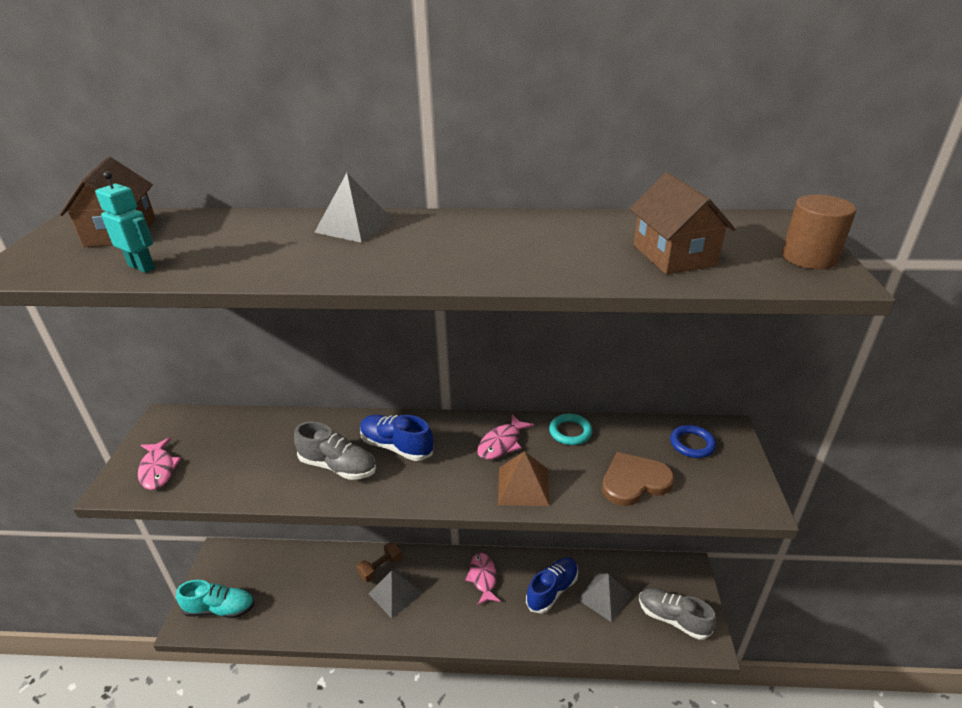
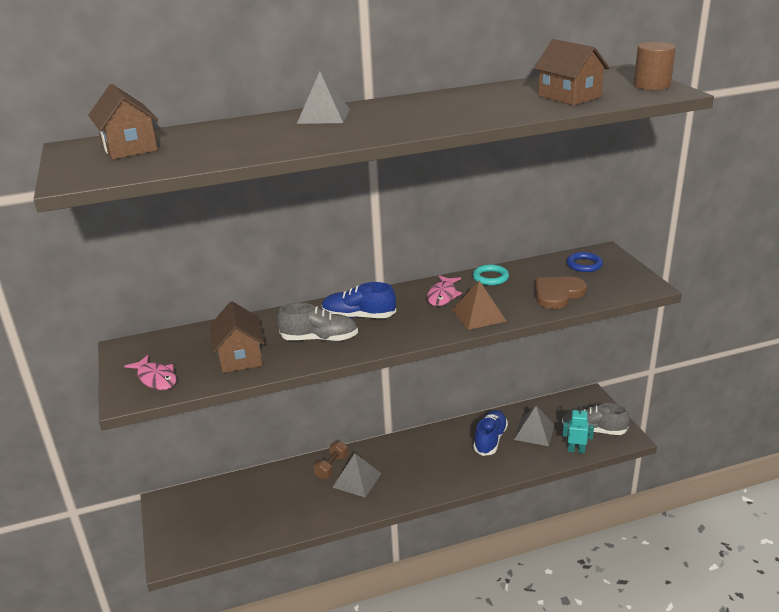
camera: 20 degrees left, 5 degrees down
(142, 267) = (187, 160): turquoise robot -> turquoise robot (576, 450)
(220, 609) = (196, 539): turquoise shoe -> none
(249, 466) = (240, 357): none -> brown house
(483, 578) = (427, 448): pink fish -> none

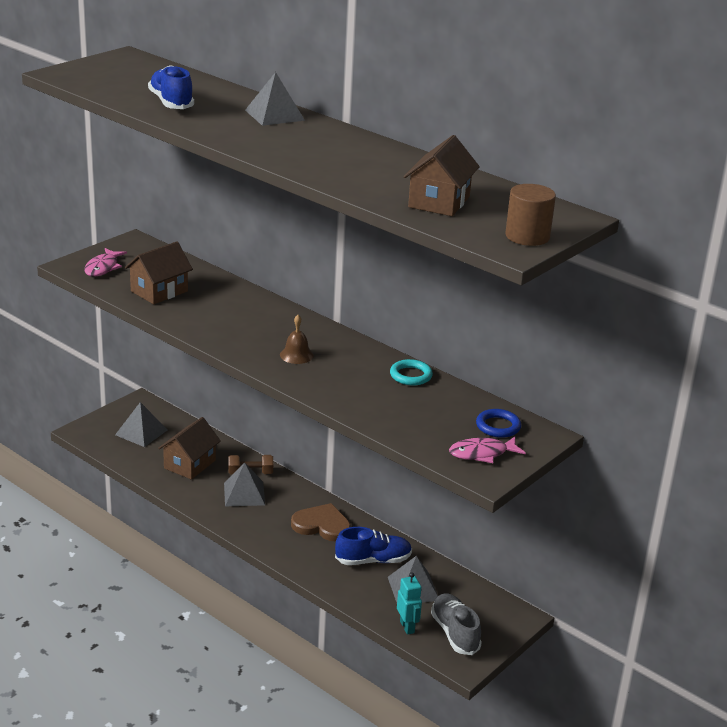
camera: 55 degrees right, 0 degrees up
(129, 147) = (138, 72): brown house -> brown house (189, 464)
(212, 516) = (141, 432): none -> grey pyramid
(319, 339) = (215, 317): grey shoe -> none
(358, 316) = (269, 325): blue shoe -> blue shoe (171, 103)
(420, 316) = (296, 355): none -> brown bell
(442, 296) = (347, 357): pink fish -> pink fish (482, 454)
(479, 315) = (326, 385): brown pyramid -> none
(557, 294) = (412, 421): brown heart -> brown heart (322, 525)

